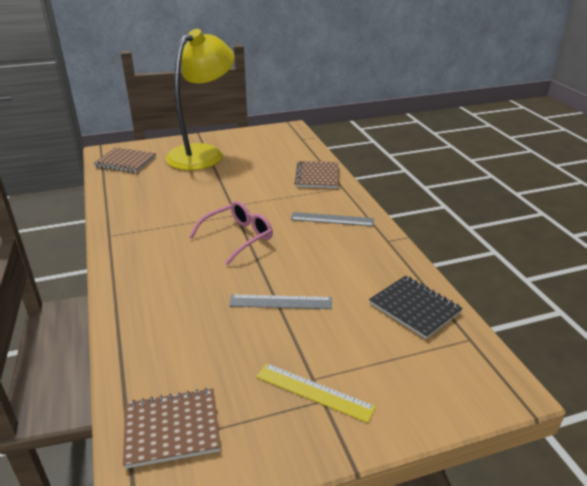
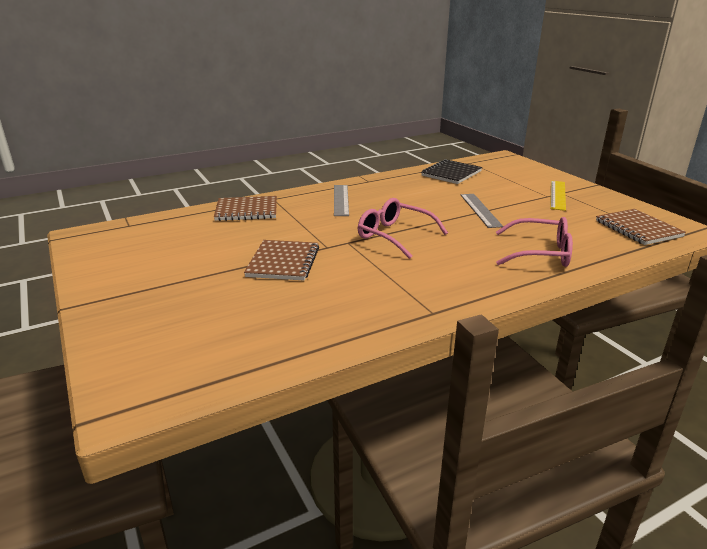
camera: 100 degrees left, 5 degrees down
(125, 162) = (186, 359): brown notebook -> brown notebook (283, 262)
(159, 313) = (539, 253): none -> pink glasses
(203, 153) = (163, 288): yellow lamp -> none

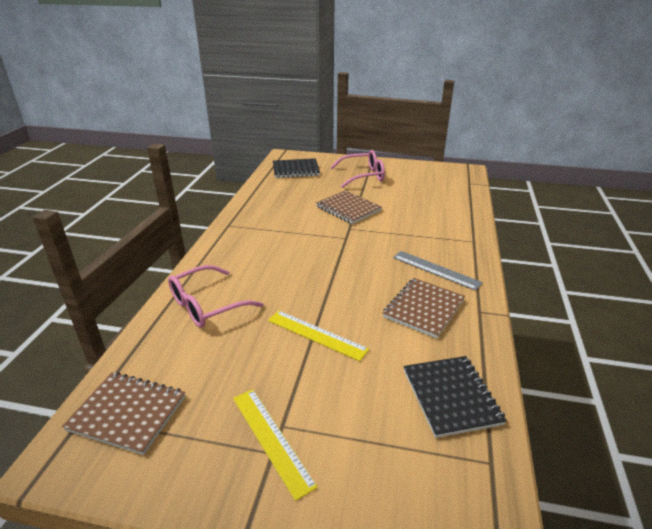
camera: 130 degrees right, 5 degrees up
(194, 352) = (296, 170): none -> black notebook
(246, 210) = (455, 223): brown notebook -> brown notebook (423, 309)
(395, 236) = (329, 259): pink glasses -> pink glasses (362, 176)
(480, 210) = (316, 334): grey ruler -> yellow ruler

